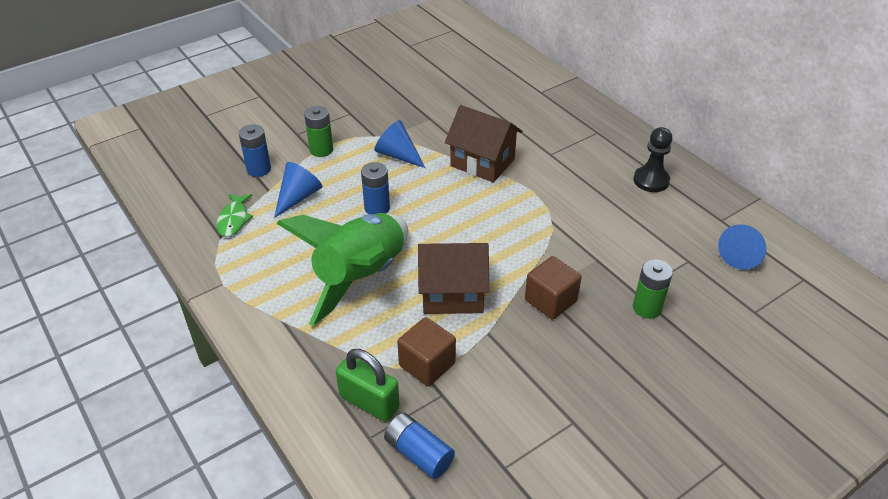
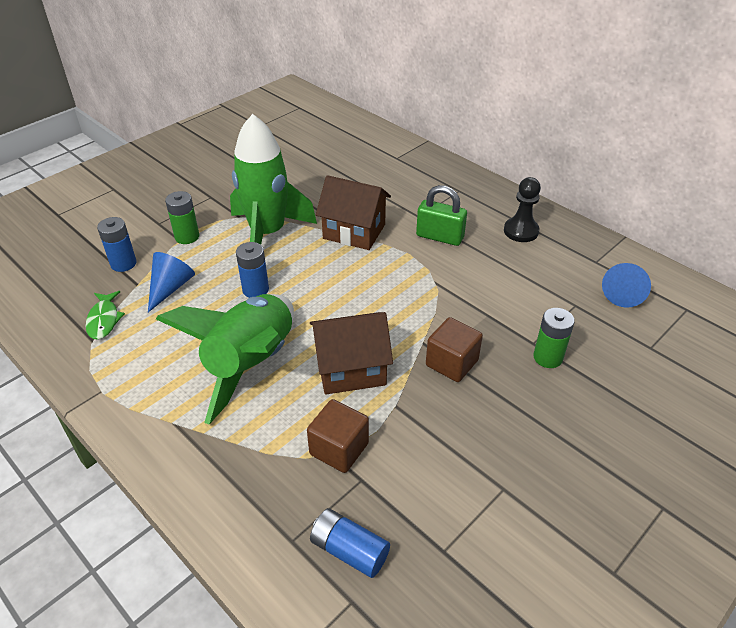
camera: 10 degrees left, 0 degrees up
(369, 402) = (284, 500): green padlock -> green padlock (439, 237)
(398, 155) = (267, 233): blue cone -> green rocket

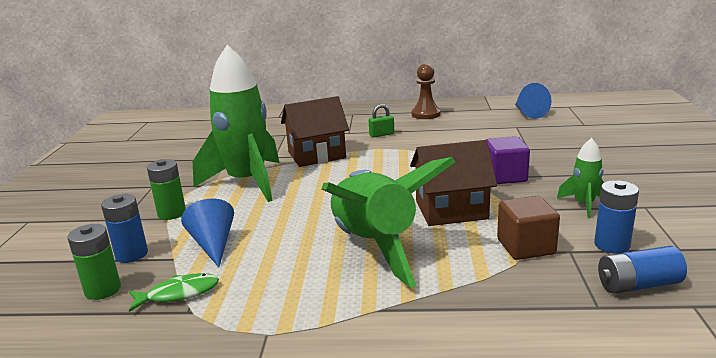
camera: 40 degrees left, 20 degrees down
(104, 320) = (179, 294): green fish -> green fish turned 60 degrees counterclockwise
(255, 289) = (296, 211): blue battery -> blue battery (612, 245)
(351, 369) = (451, 210): brown house -> brown house turned 45 degrees clockwise
(439, 237) = (381, 134): green padlock -> green padlock, size x0.59
(452, 363) = (504, 176): brown cube -> purple cube
(457, 444) = (584, 204): none -> green rocket
(521, 231) = (426, 114): black pawn -> brown pawn
(548, 357) = (548, 150): green battery -> green battery (103, 290)

